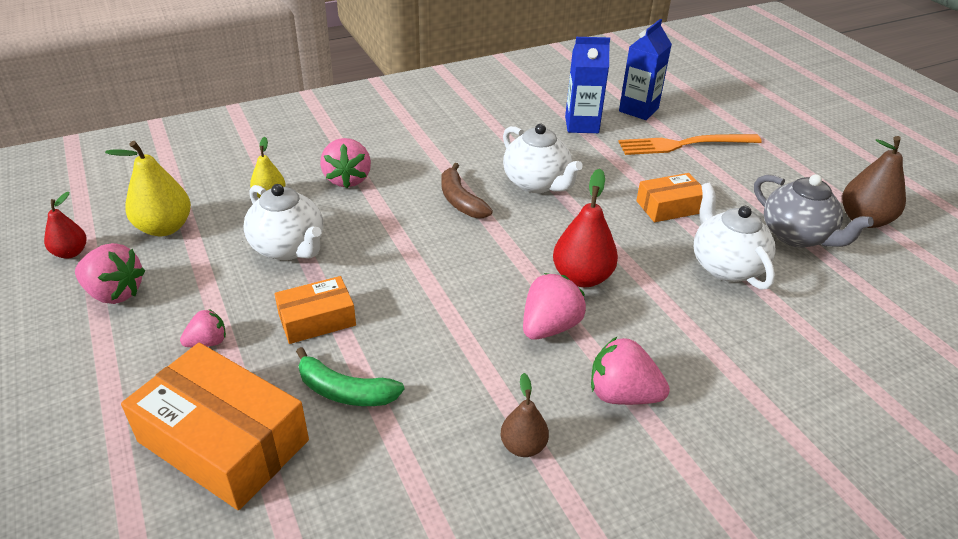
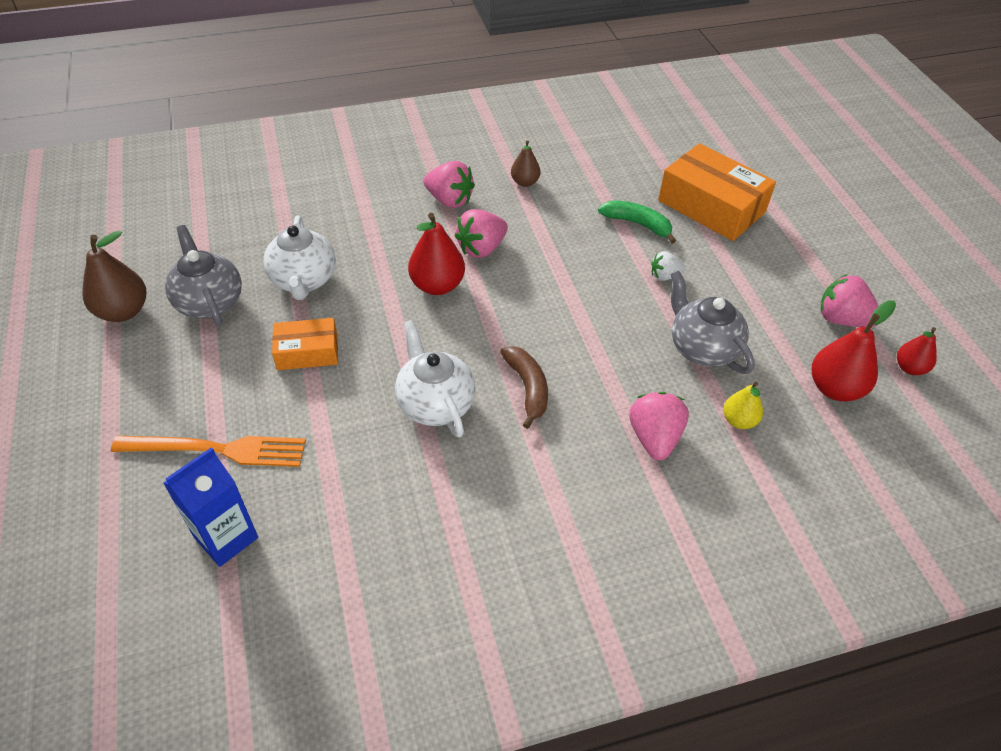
camera: 170 degrees left, 10 degrees up
(164, 228) = (834, 388): yellow pear -> red pear
(207, 342) = (745, 268): pink strawberry -> none
(289, 248) = (702, 348): white teapot -> grey teapot
(317, 319) = (664, 276): orange box -> white strawberry
(581, 125) = (330, 510): blue carton -> none

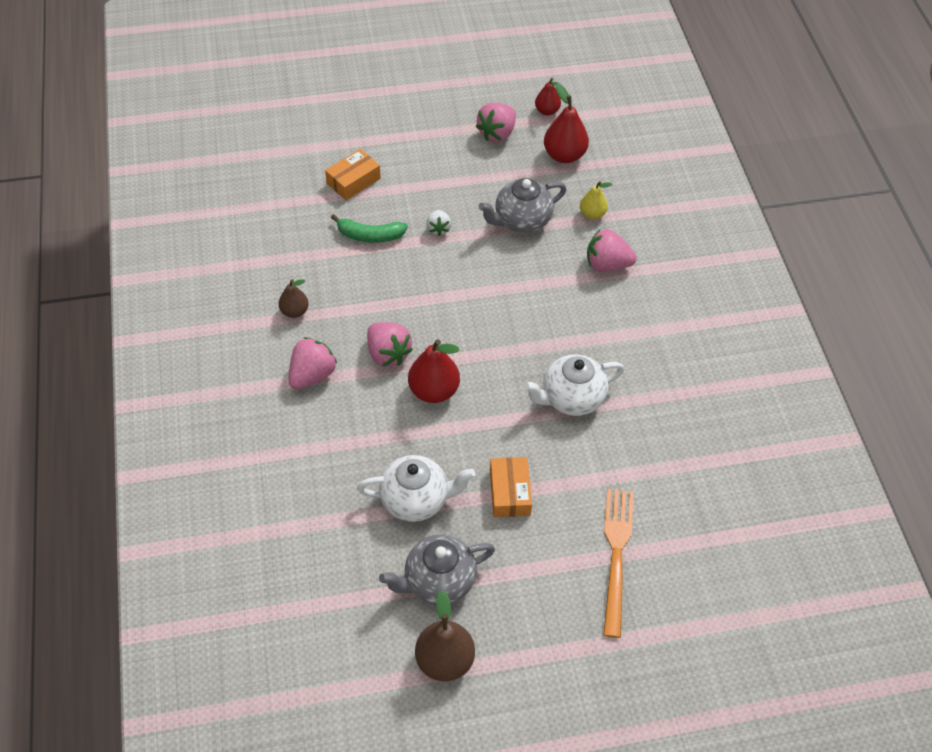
camera: 85 degrees left, 5 degrees up
(226, 537) = (699, 540): blue carton -> none
(527, 388) = (557, 335): brown banana -> none
(637, 224) = (370, 235): green banana -> green banana turned 120 degrees counterclockwise
(711, 206) = (353, 181): orange box -> orange box, size x0.56

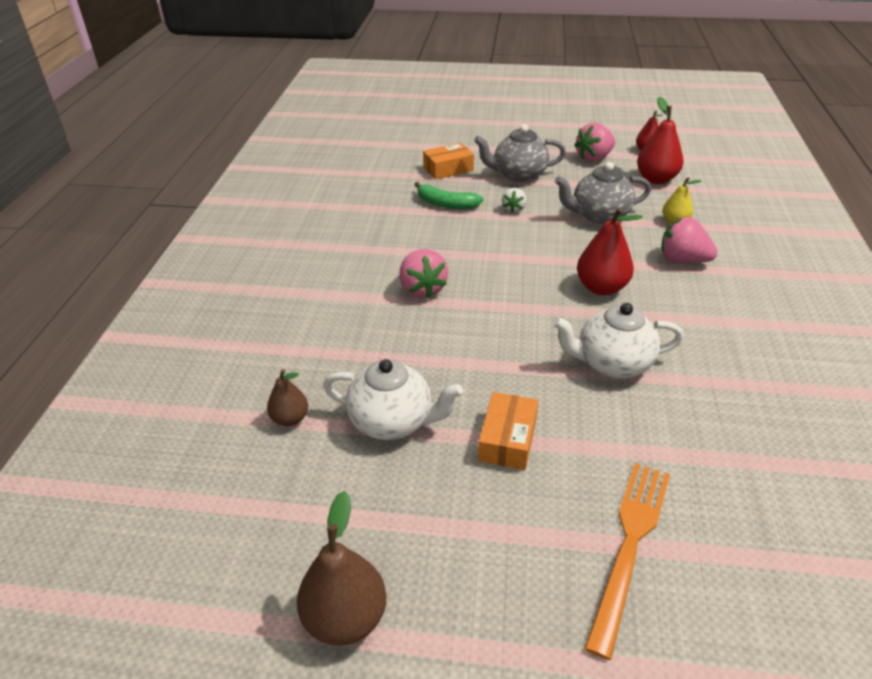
camera: 20 degrees right, 15 degrees down
(294, 311) = (348, 243): brown pear -> brown pear (290, 419)
(312, 375) = (338, 292): pink strawberry -> none
(434, 390) = (457, 327): red pear -> red pear (601, 287)
(438, 581) = (380, 515): grey teapot -> grey teapot (518, 175)

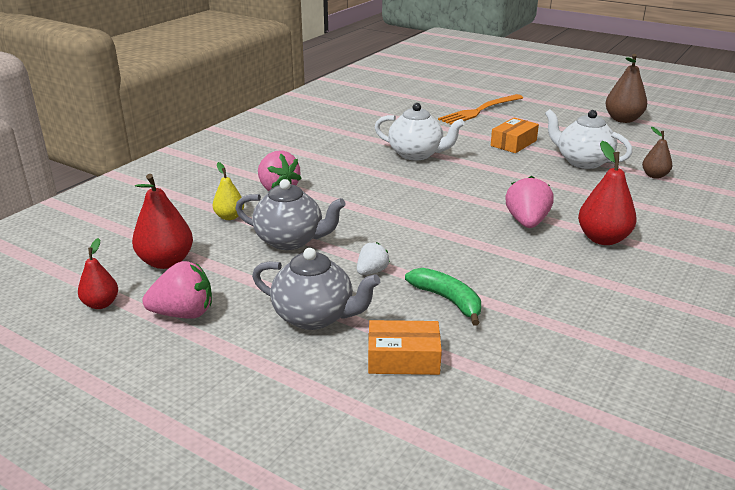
camera: 155 degrees left, 10 degrees down
(601, 287) = (370, 189): red pear -> red pear (602, 239)

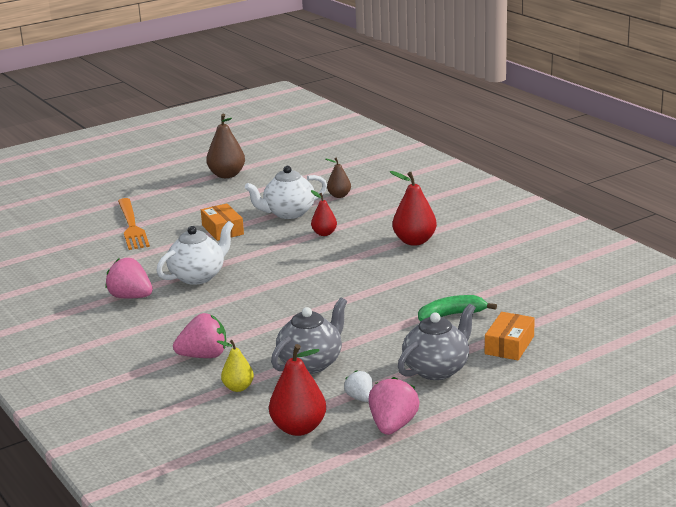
camera: 65 degrees left, 5 degrees down
(101, 304) = (348, 466): red pear -> red pear (324, 233)
(372, 271) = (390, 336): white strawberry -> white strawberry (360, 398)
(527, 222) = (367, 261): pink strawberry -> pink strawberry (131, 297)

